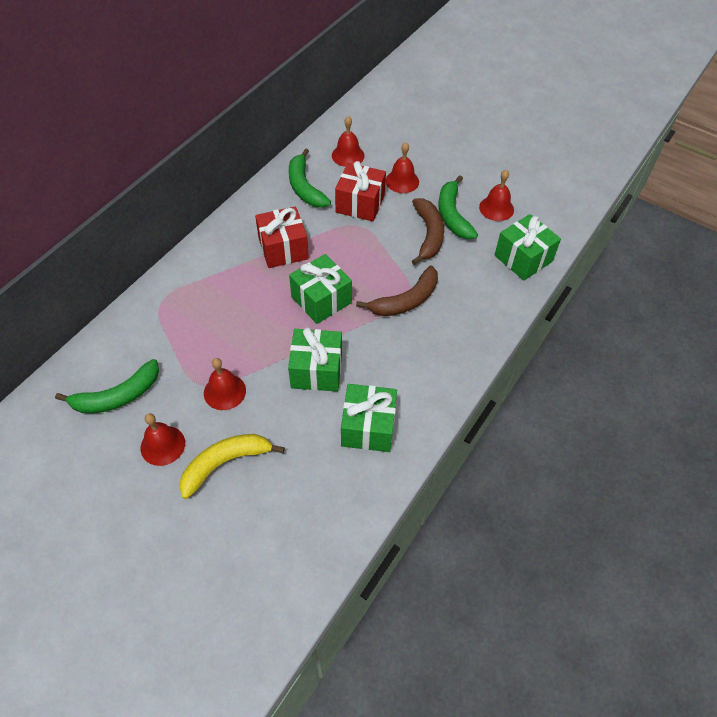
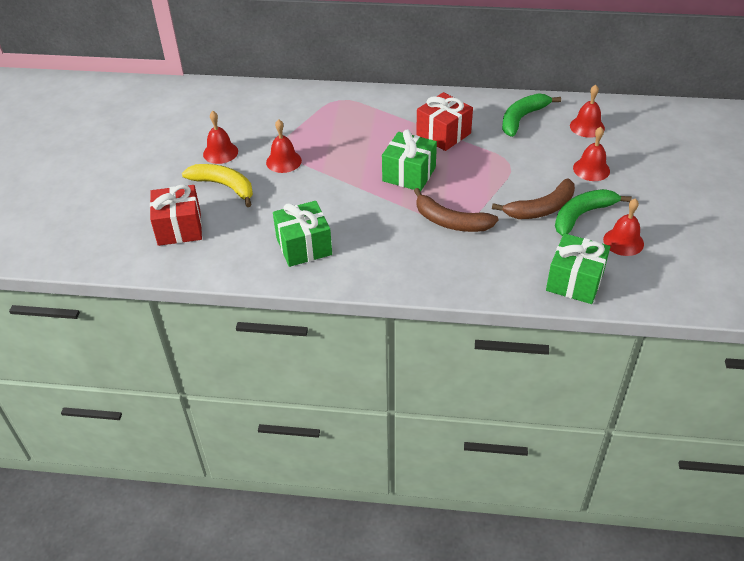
camera: 65 degrees right, 10 degrees down
(118, 396) = (246, 117): green banana -> none
(316, 370) = (337, 198): green gift -> none
(360, 204) = (536, 155): red gift -> red gift (179, 228)

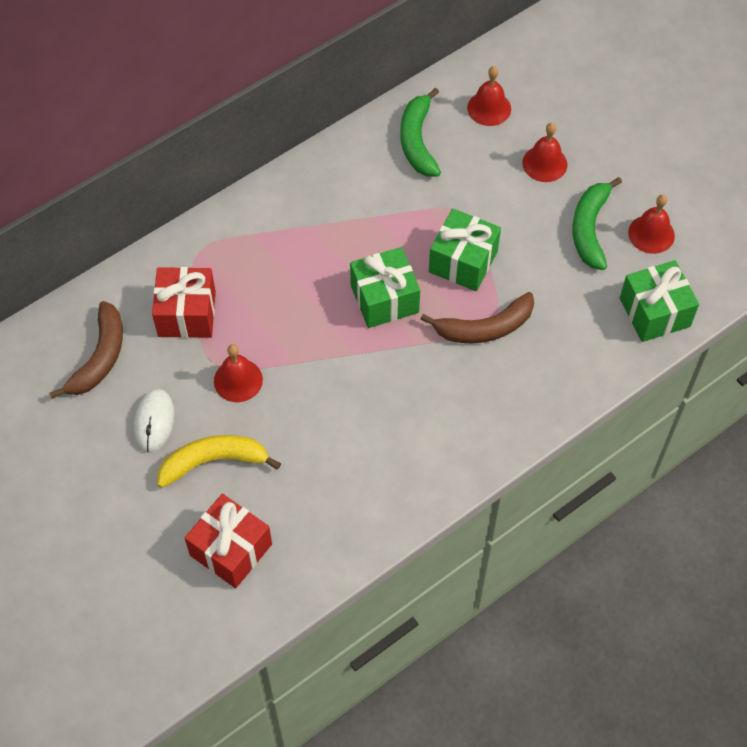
camera: 45 degrees left, 15 degrees up
(220, 152) = (154, 422): red bell -> white mouse
(304, 246) = (382, 468): green gift -> green gift (463, 261)
(443, 134) = (362, 219): red gift -> red gift (187, 314)
(541, 208) = (548, 248): brown banana -> brown banana (99, 357)

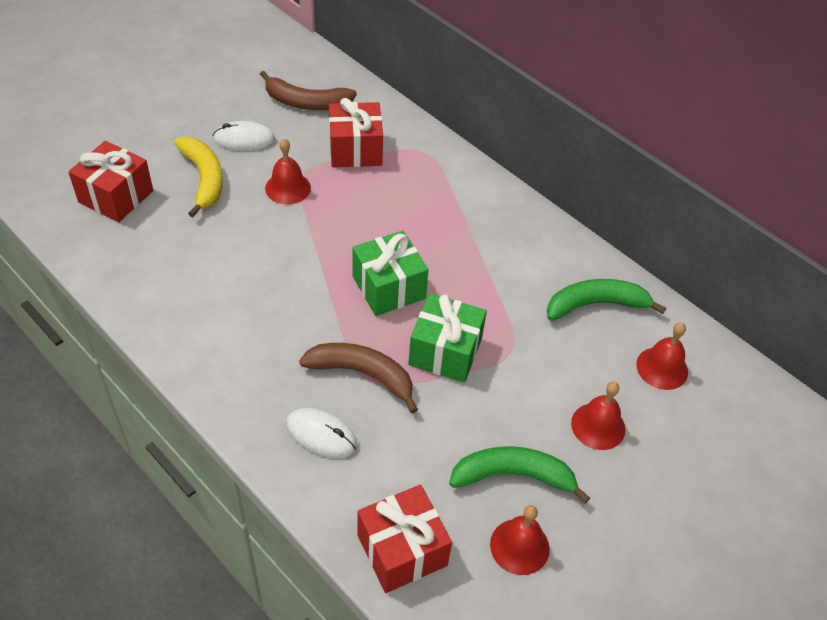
camera: 80 degrees right, 10 degrees down
(485, 327) = (362, 374): brown banana -> brown banana turned 135 degrees clockwise
(547, 363) = (321, 435): none -> white mouse
(654, 312) = (402, 550): green gift -> red gift

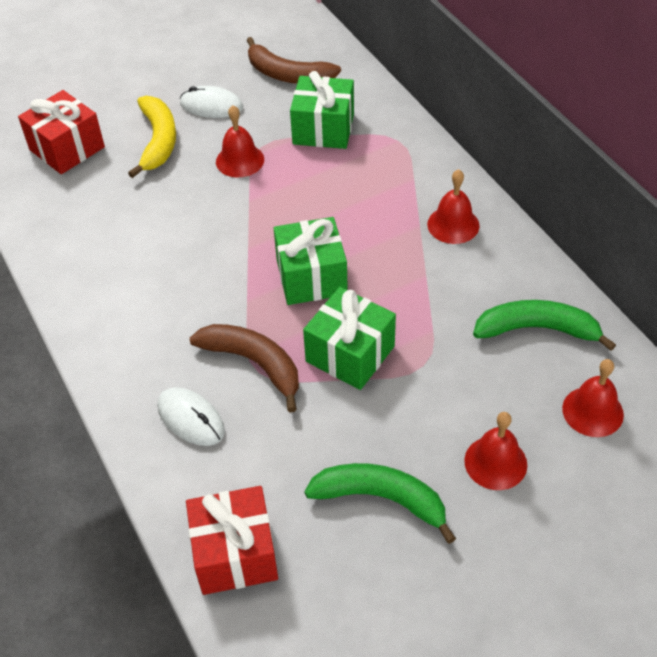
camera: 20 degrees right, 0 degrees up
(355, 150) = (323, 129): red gift -> green gift
(519, 546) = (363, 576): red bell -> red bell (453, 224)

